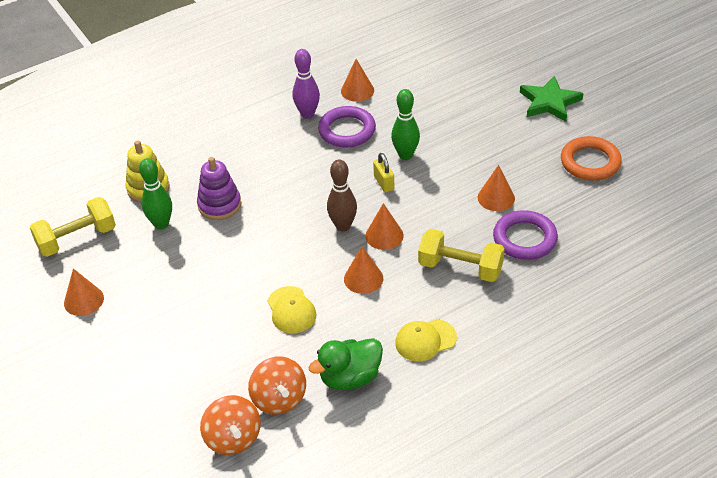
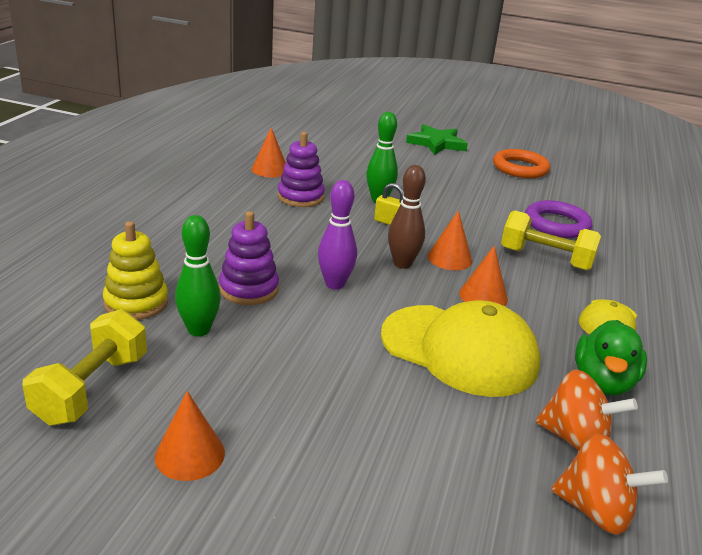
camera: 45 degrees left, 15 degrees down
(291, 310) = (459, 350): yellow cap -> yellow cap, size x1.96
(307, 114) = (244, 195): purple bowling pin -> purple bowling pin (335, 284)
(347, 130) = (300, 197): purple ring -> purple stacking toy
(460, 268) = (545, 259): yellow dumbbell -> yellow dumbbell turned 45 degrees clockwise
(496, 198) = (493, 206): orange cone -> none

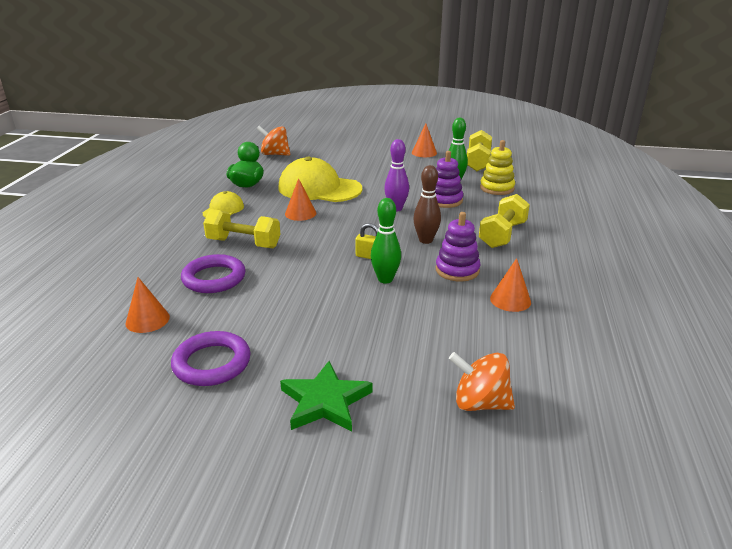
camera: 175 degrees right, 0 degrees up
(214, 224) = (502, 235): none -> yellow dumbbell
(402, 264) = (355, 226): brown bowling pin -> brown bowling pin (425, 240)
(449, 258) = (320, 234): orange cone -> orange cone (147, 320)
(520, 168) = (212, 363): orange ring -> purple ring
(575, 439) = (273, 168): orange spinning top -> orange spinning top (480, 403)

